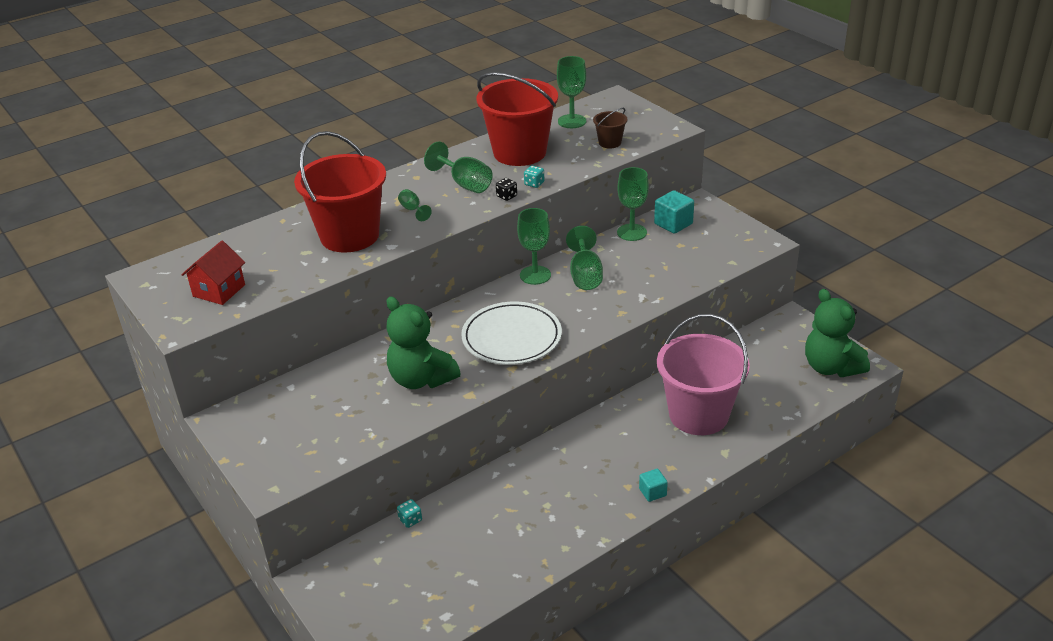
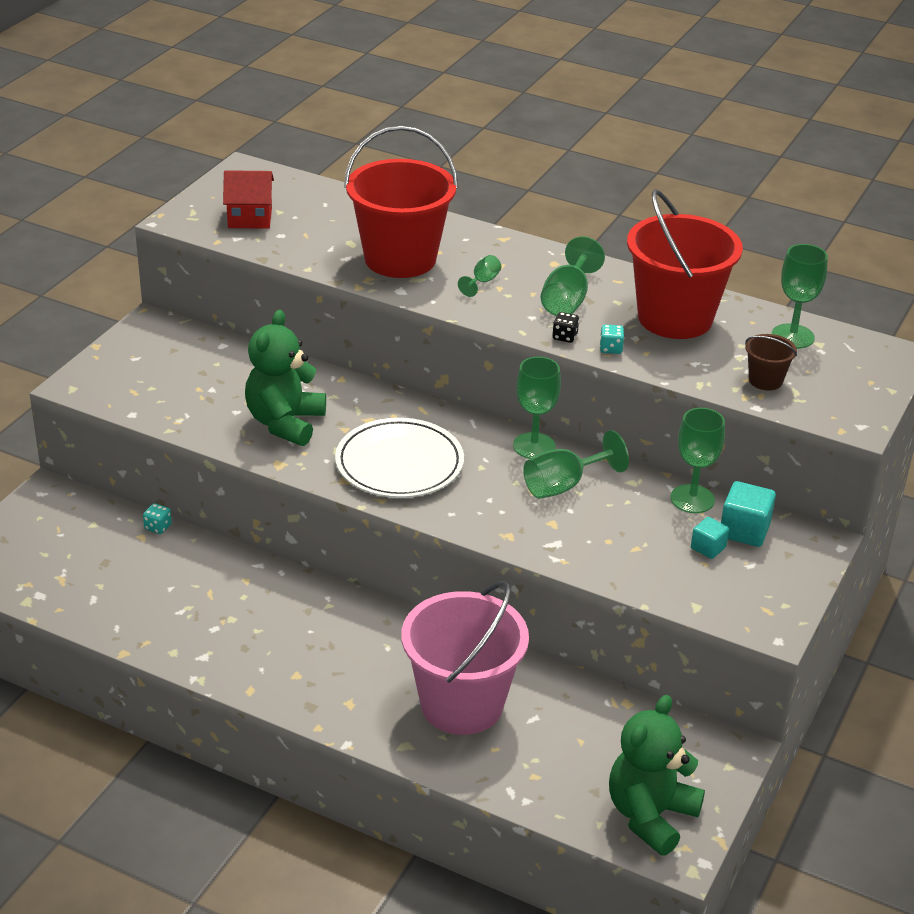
camera: 60 degrees right, 0 degrees up
(652, 492) = (297, 699): turquoise cube -> turquoise cube (708, 548)

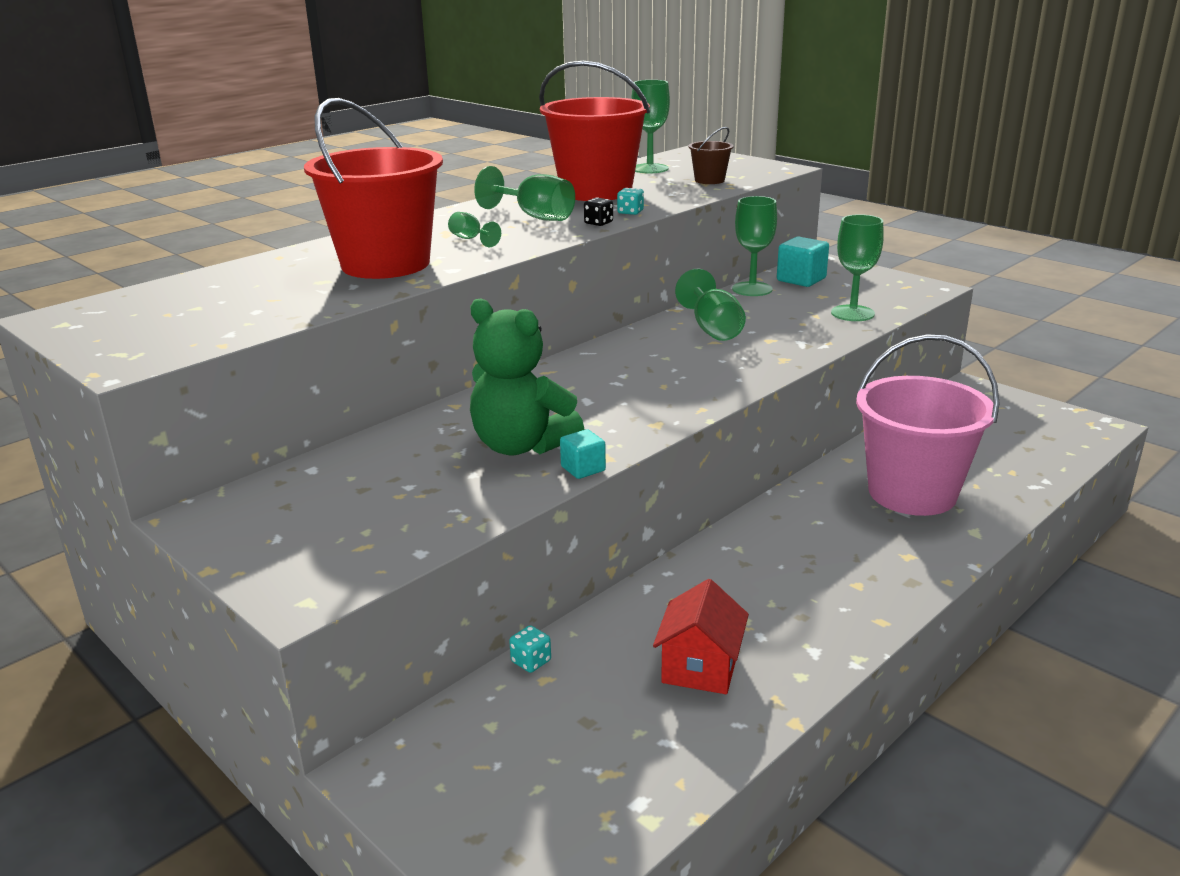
camera: 70 degrees left, 10 degrees down
(250, 218) = (188, 323): red house -> red house (700, 667)
(399, 464) = (640, 393): white plate -> none
(534, 446) = (643, 332): green goblet -> green goblet (852, 313)
(650, 816) = (1055, 430): green teddy bear -> none
(708, 548) = (821, 293): turquoise cube -> turquoise cube (583, 469)

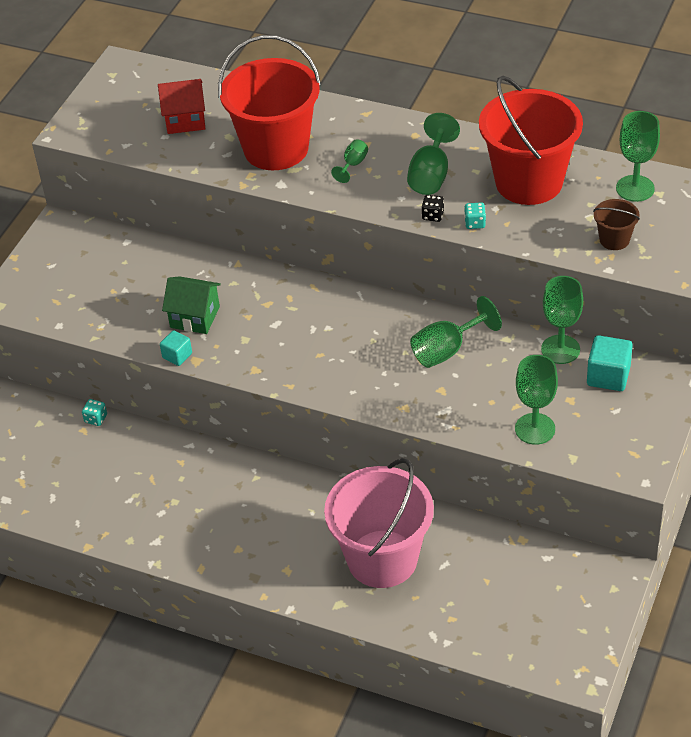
camera: 70 degrees right, 20 degrees up
(521, 446) = (195, 317): green teddy bear -> green house
(700, 667) = (119, 493): red house -> red house (185, 120)

